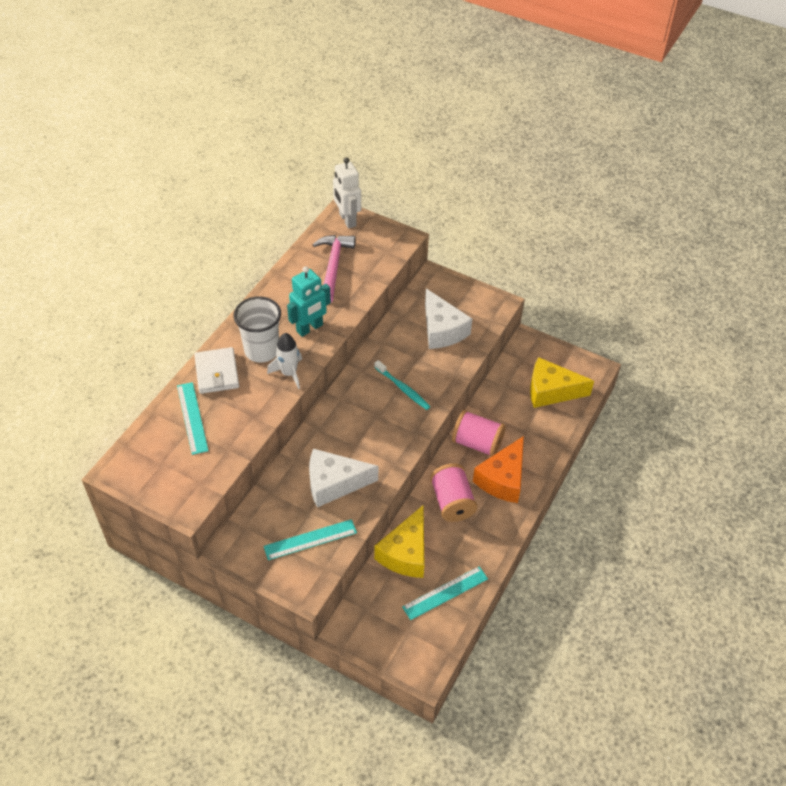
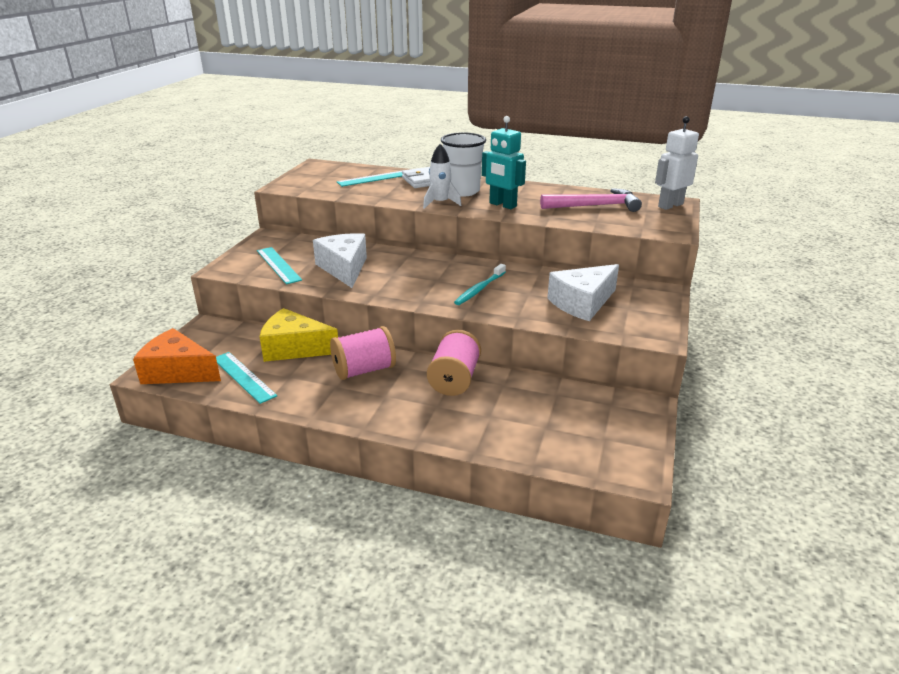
camera: 80 degrees right, 20 degrees down
(502, 479) = (405, 403): orange cheese -> orange cheese (178, 371)
(551, 391) = (569, 433): yellow cheese -> none

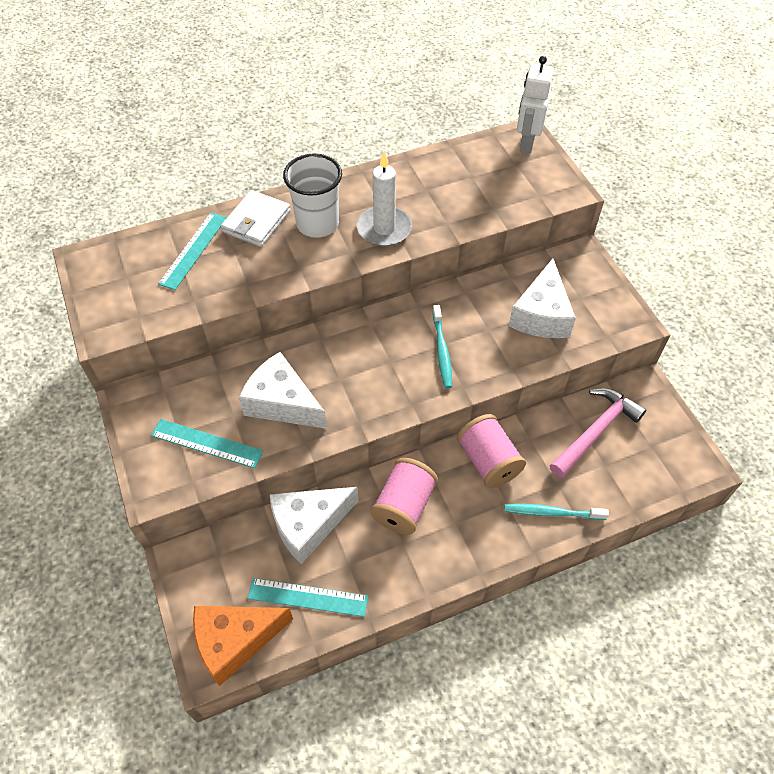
camera: 40 degrees left, 25 degrees up
(294, 348) = (308, 525): yellow cheese -> white cheese
(440, 203) = (320, 261): white rocket -> none
(464, 428) = (552, 513): none -> turquoise toothbrush
(502, 205) = (384, 229): turquoise robot -> white candle
(595, 206) = (467, 181): pink hammer -> pink hammer (595, 431)

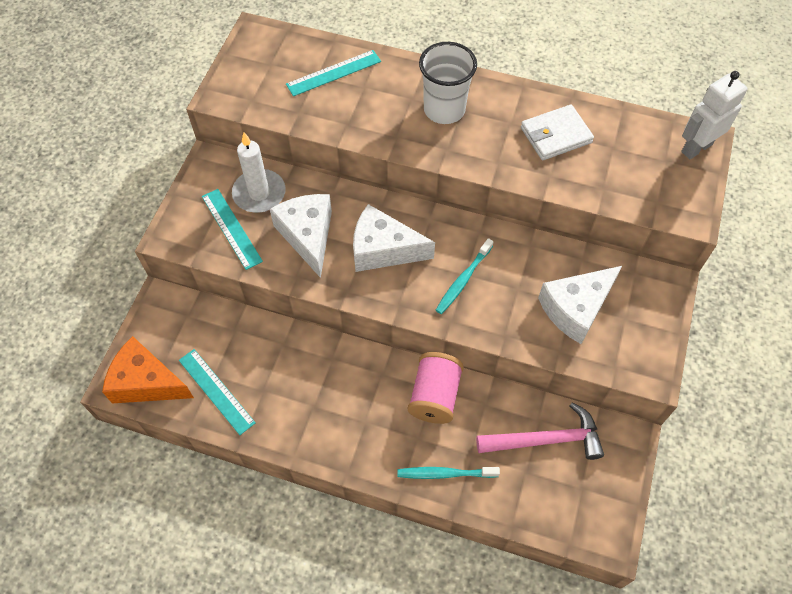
camera: 40 degrees right, 5 degrees up
(256, 221) = (400, 78): white wallet -> white wallet (555, 135)
(308, 525) = (262, 341): white cheese -> white cheese (383, 249)
(384, 229) = (493, 147): white candle -> white candle (259, 193)
(404, 506) = (340, 380): pink spool -> none
(552, 513) = (445, 473): turquoise toothbrush -> turquoise toothbrush turned 45 degrees counterclockwise

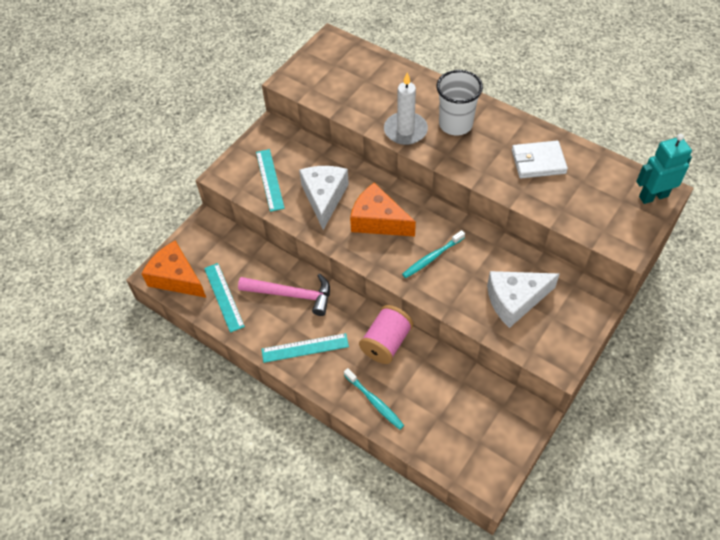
camera: 20 degrees right, 5 degrees down
(259, 193) = (299, 159): white candle -> white candle (405, 130)
(334, 73) = (380, 80): turquoise ruler -> turquoise ruler (305, 348)
(383, 249) = (378, 221): white cheese -> orange cheese
(445, 473) = (374, 401): turquoise toothbrush -> turquoise toothbrush turned 150 degrees counterclockwise
(545, 439) = (463, 398): pink hammer -> pink hammer (292, 294)
(696, 148) = (653, 196): white robot -> turquoise robot

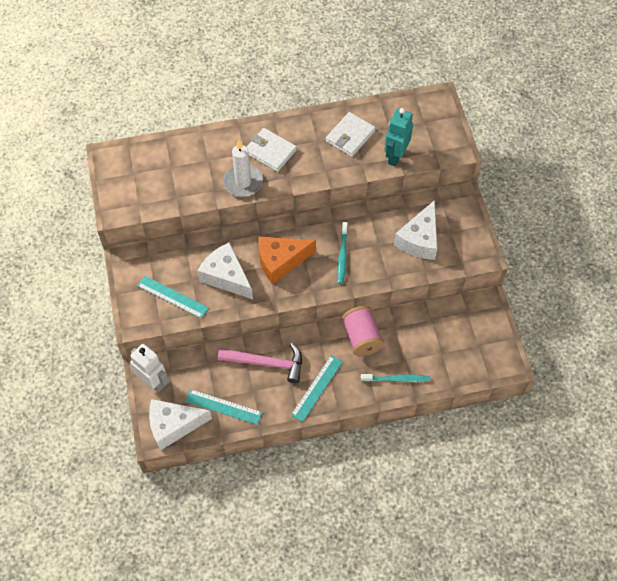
camera: 50 degrees left, 5 degrees up
(176, 278) = (173, 425): orange cheese -> white cheese
(201, 235) = (153, 381): none -> white robot
(292, 294) = (267, 363): pink hammer -> pink hammer turned 45 degrees clockwise
(455, 124) = (270, 151): white cup -> white wallet
(653, 196) = (437, 105): turquoise robot -> turquoise robot (395, 156)

